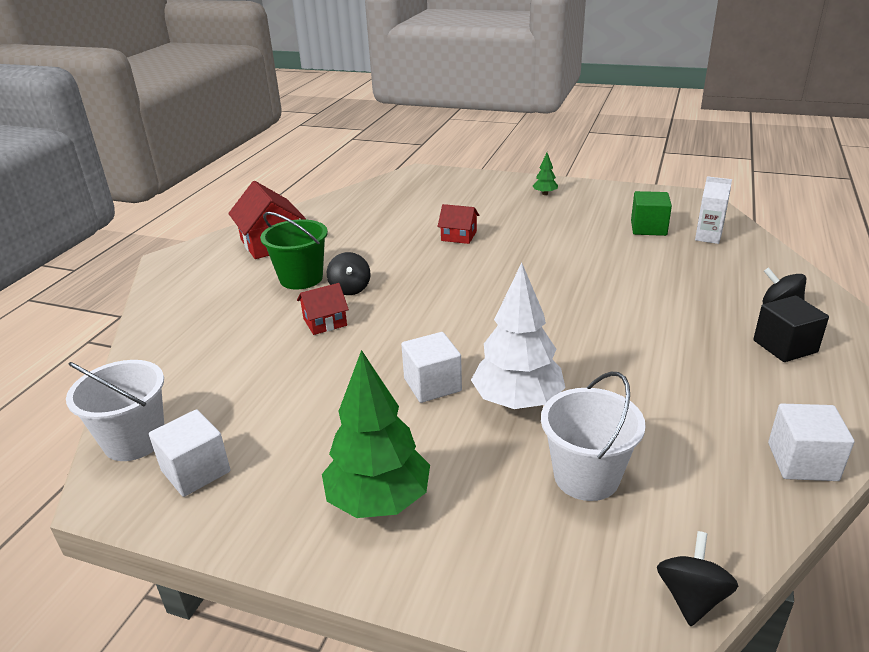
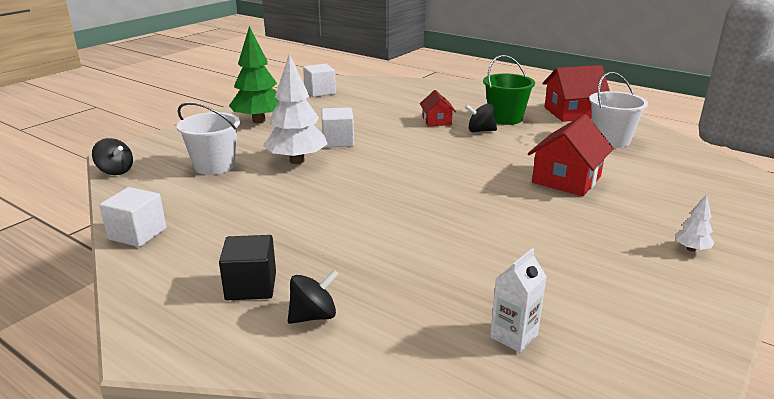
camera: 105 degrees right, 5 degrees down
(134, 440) = (354, 83): white bucket -> white bucket (611, 140)
(459, 236) = (566, 179): red house -> red house, size x1.74
(545, 194) = (691, 249): green tree -> white tree
(648, 228) = (558, 296): green cube -> none

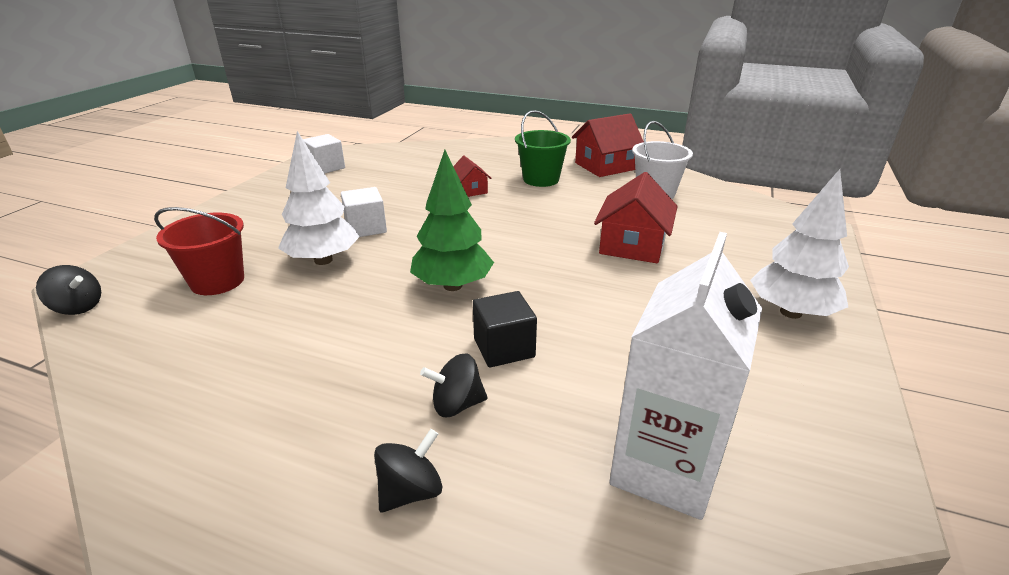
camera: 15 degrees left, 5 degrees up
(137, 234) = (128, 403): white cube -> none
(214, 166) = (217, 281): white bucket -> red bucket
(251, 286) = (312, 459): black cube -> black cube (504, 348)
(259, 120) = (261, 212): green tree -> green tree (453, 285)
(480, 131) = (520, 197): black spinning top -> black spinning top (456, 404)
(514, 336) = (664, 468): white carton -> white carton, size x2.09
(691, 249) = (790, 312): white tree -> white tree, size x2.25

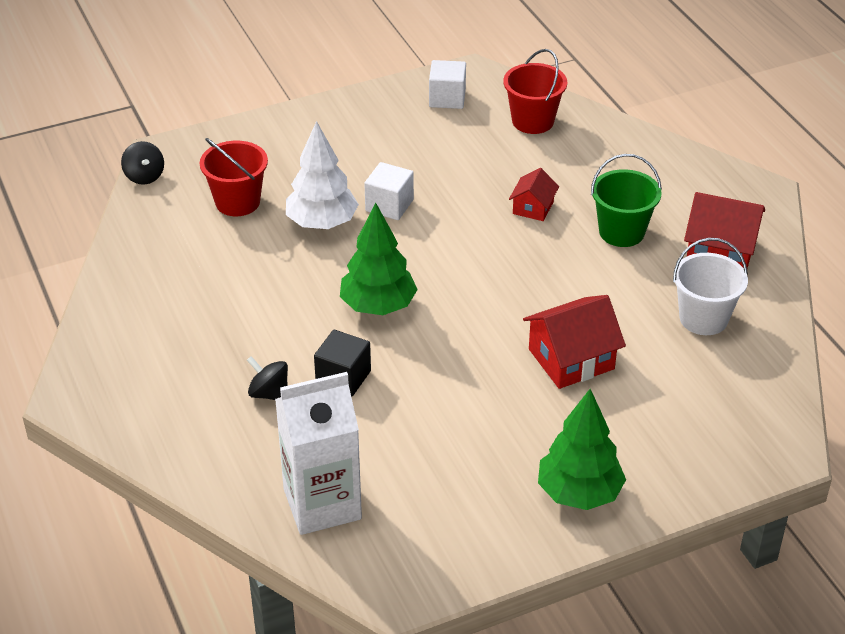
camera: 45 degrees right, 10 degrees up
(402, 158) = (533, 121): none -> red bucket
(410, 491) = (193, 421): black spinning top -> none
(790, 312) = (579, 493): white tree -> green tree

